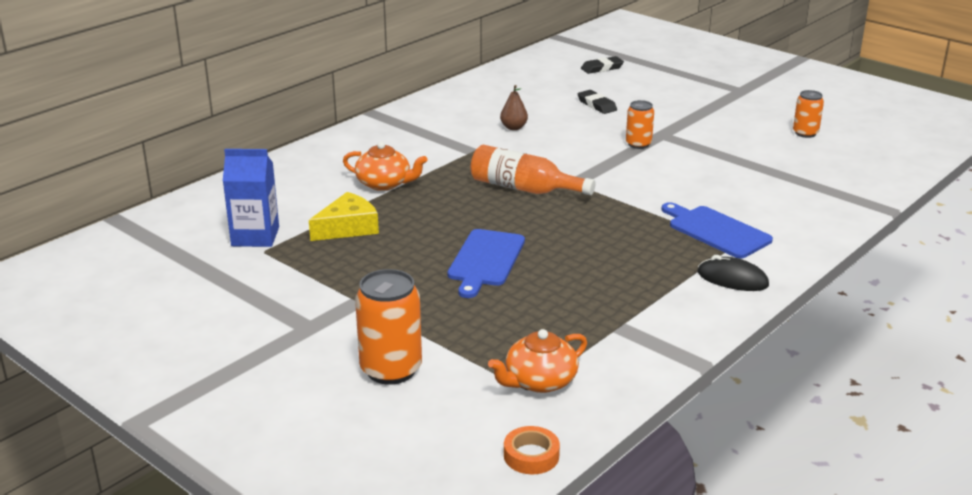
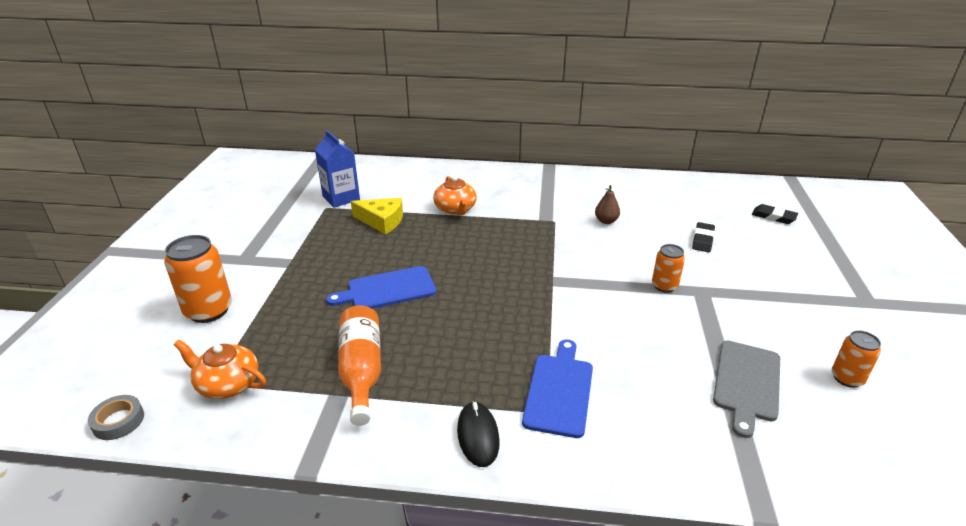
camera: 55 degrees right, 5 degrees up
(524, 188) = (515, 263): orange bottle -> orange bottle (361, 370)
(531, 455) = (118, 421): orange tape -> grey tape
(777, 164) = (747, 383): none -> grey cutting board

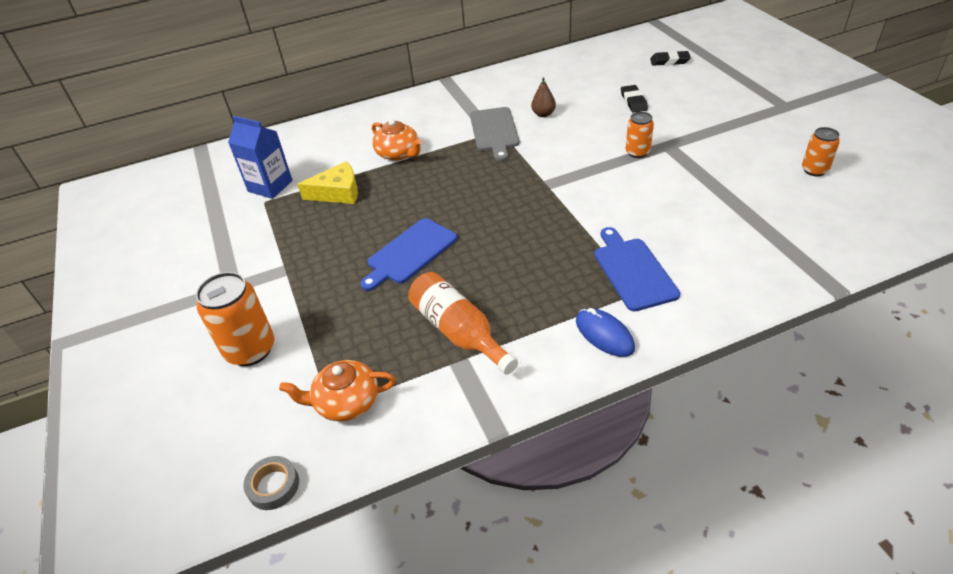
camera: 25 degrees left, 10 degrees up
(478, 436) = (604, 334): black mouse -> blue mouse
(747, 383) = (756, 203): grey cutting board -> grey cutting board (494, 131)

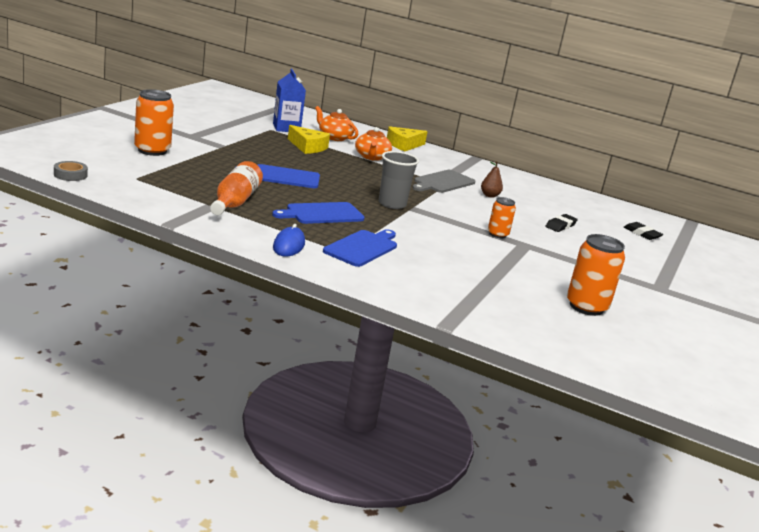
camera: 40 degrees right, 20 degrees down
(346, 402) = (144, 181): orange teapot -> orange teapot (334, 137)
(382, 114) = (404, 145): none -> yellow cheese
(530, 265) = (322, 214): none -> blue cutting board
(531, 195) = (392, 204): none -> grey cup
(814, 170) = (586, 307): orange can -> orange can, size x1.70

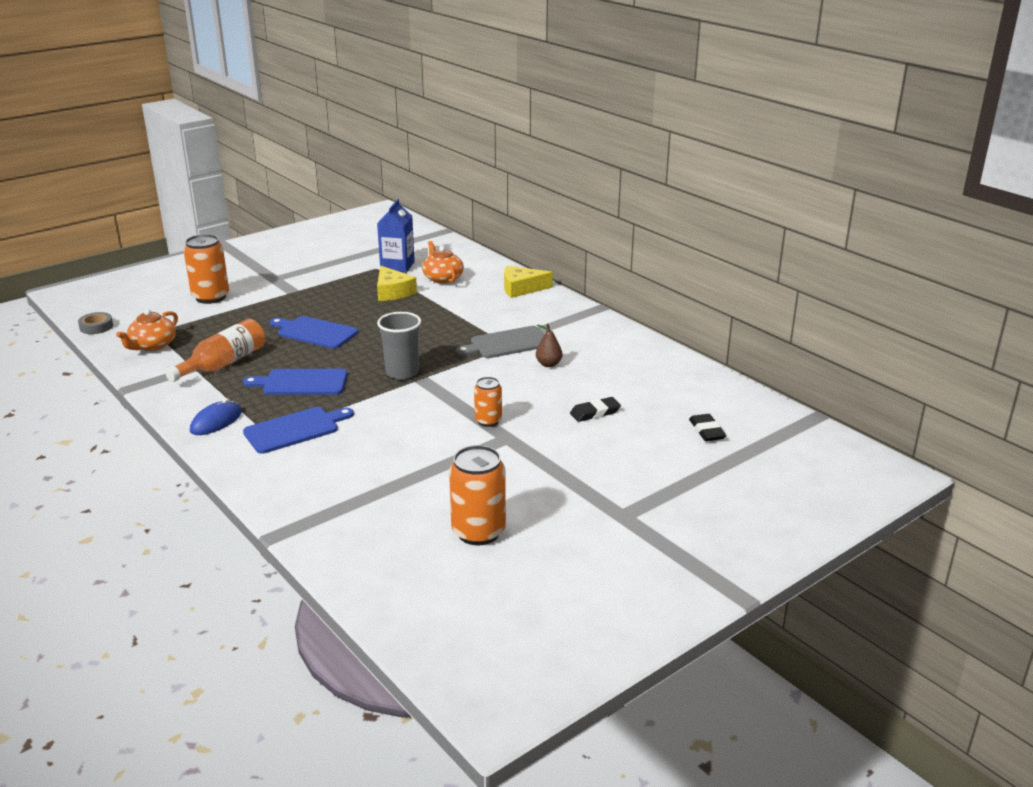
camera: 30 degrees right, 5 degrees up
(371, 157) = (456, 306): orange teapot -> orange teapot (152, 345)

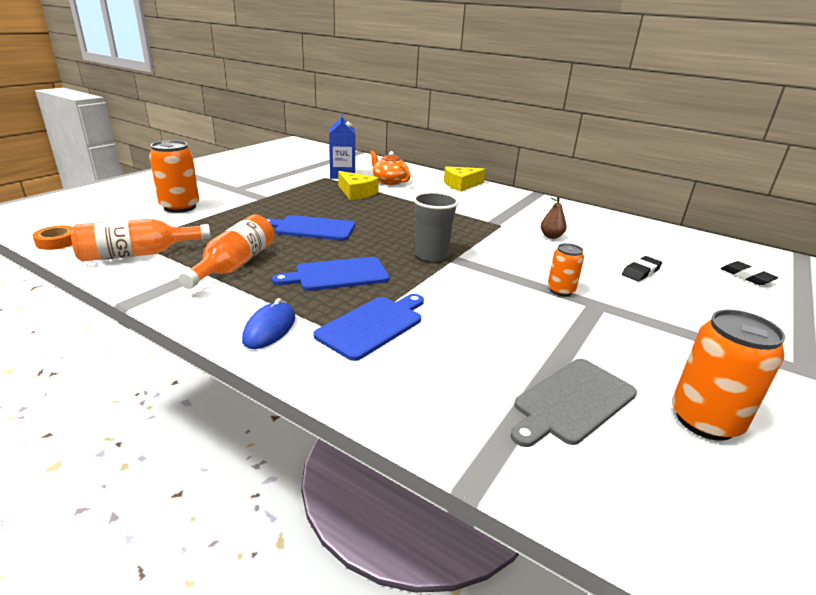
camera: 20 degrees left, 0 degrees up
(96, 327) = (57, 242): grey tape -> orange tape
(152, 345) = (137, 254): orange teapot -> orange bottle
(507, 343) = (497, 223): grey cutting board -> grey cutting board (572, 402)

